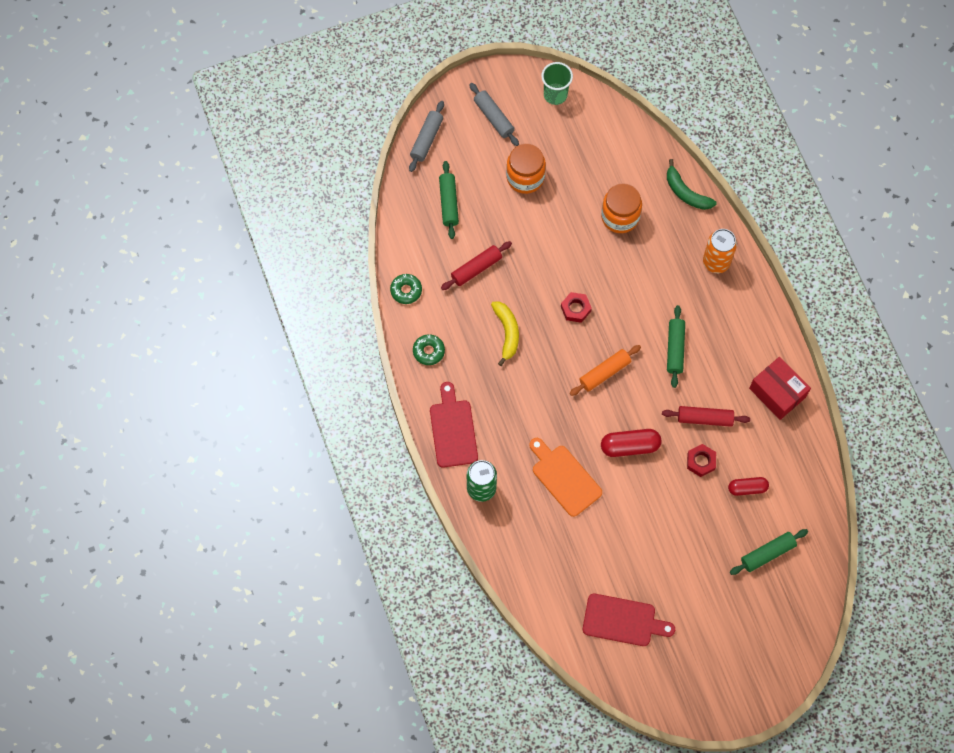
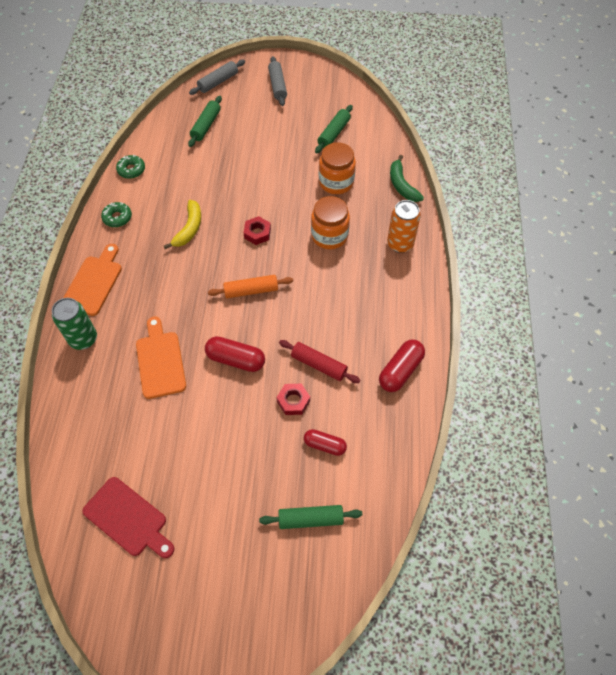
camera: 25 degrees right, 10 degrees down
(453, 430) = (94, 283): red cutting board -> orange cutting board
(476, 268) = (196, 175): red rolling pin -> none
(525, 177) = (276, 130): orange jar -> orange jar (329, 236)
(555, 95) = (334, 87): green cup -> none
(675, 349) = (325, 296): green rolling pin -> green rolling pin (334, 133)
(777, 392) = (400, 371): red box -> red capsule

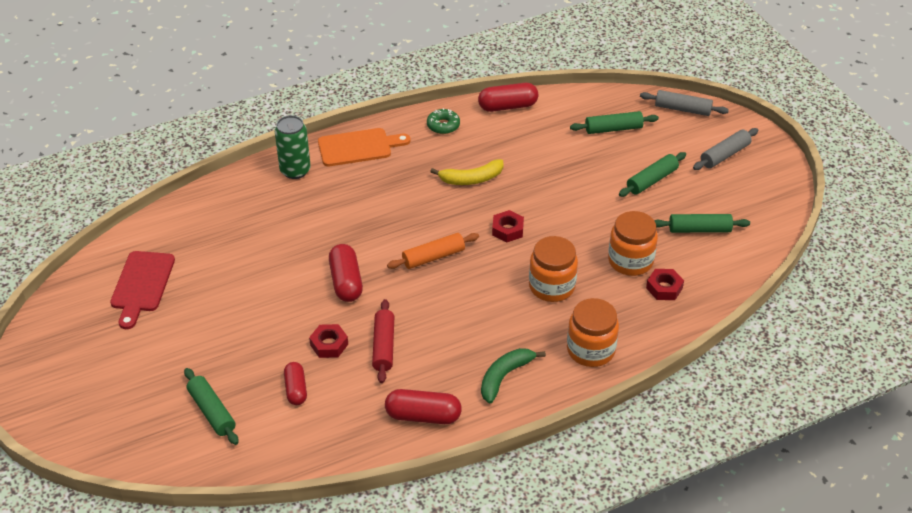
camera: 60 degrees right, 15 degrees down
(131, 170) = (508, 106): green donut -> red capsule
(160, 361) = (307, 231): orange cutting board -> none
(251, 290) = (433, 257): orange rolling pin -> orange rolling pin turned 75 degrees counterclockwise
(271, 132) = (652, 180): none -> green rolling pin
(372, 178) = (664, 288): none -> red nut
(400, 244) = (590, 350): orange can -> orange jar
(402, 185) = (677, 318): green banana -> green banana (504, 377)

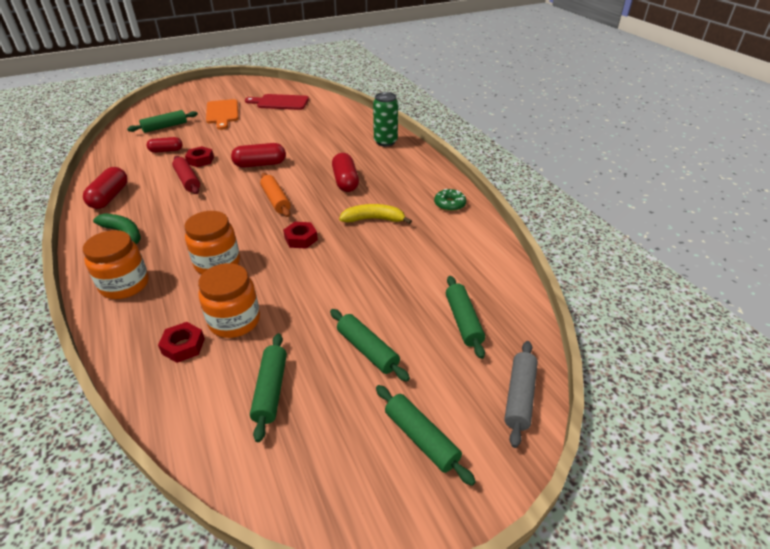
camera: 90 degrees right, 5 degrees down
(358, 147) = (414, 165): orange cutting board -> orange cutting board (222, 113)
(383, 346) = (187, 180): red rolling pin -> red rolling pin turned 60 degrees clockwise
(471, 179) = (373, 219): yellow banana -> yellow banana turned 105 degrees clockwise
(508, 106) = (487, 242): red capsule -> red capsule (345, 181)
(724, 155) = (421, 438): grey rolling pin -> green rolling pin

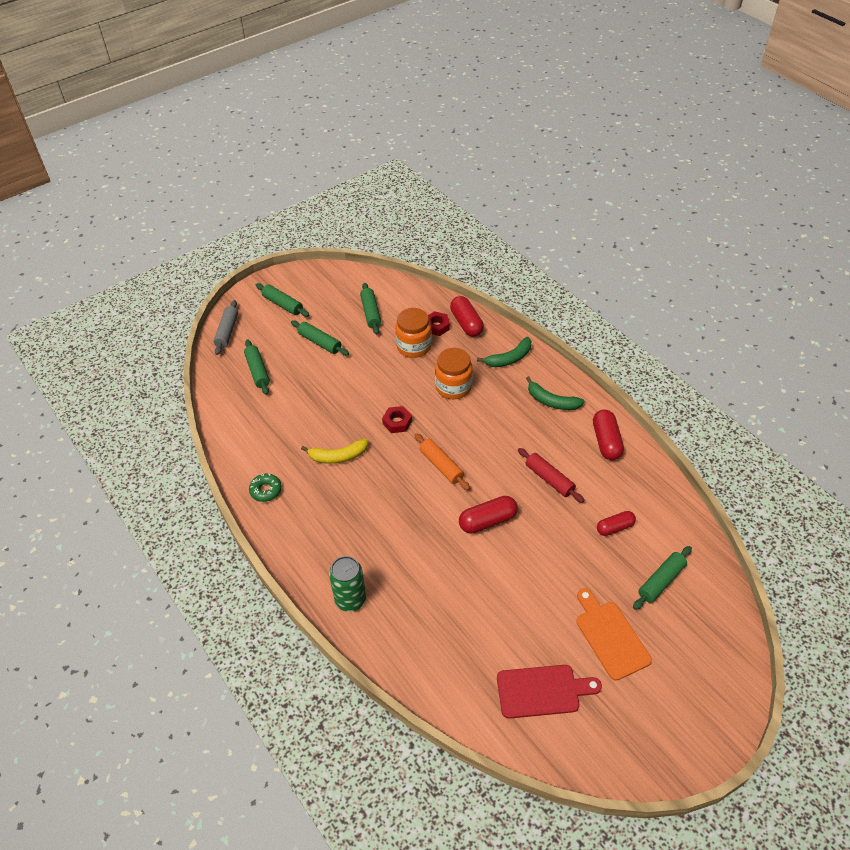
camera: 170 degrees right, 10 degrees up
(125, 285) = (509, 358): orange jar -> green banana
(200, 160) = (561, 516): red nut -> none
(345, 181) = (380, 508): red capsule -> red capsule (466, 323)

